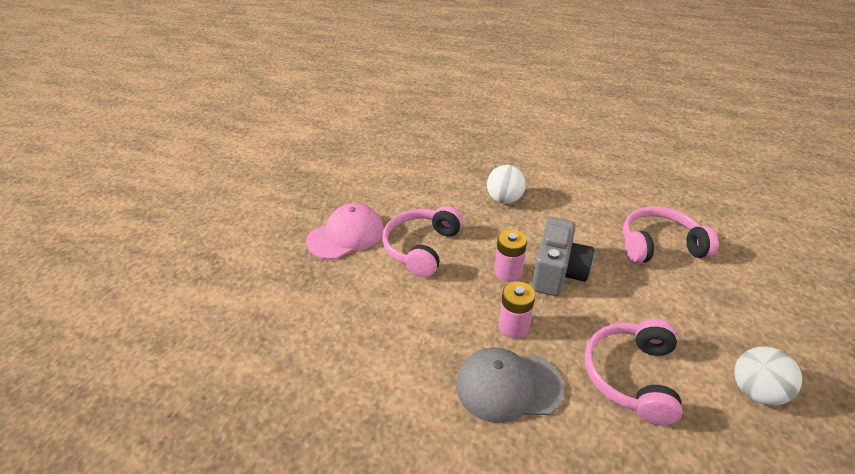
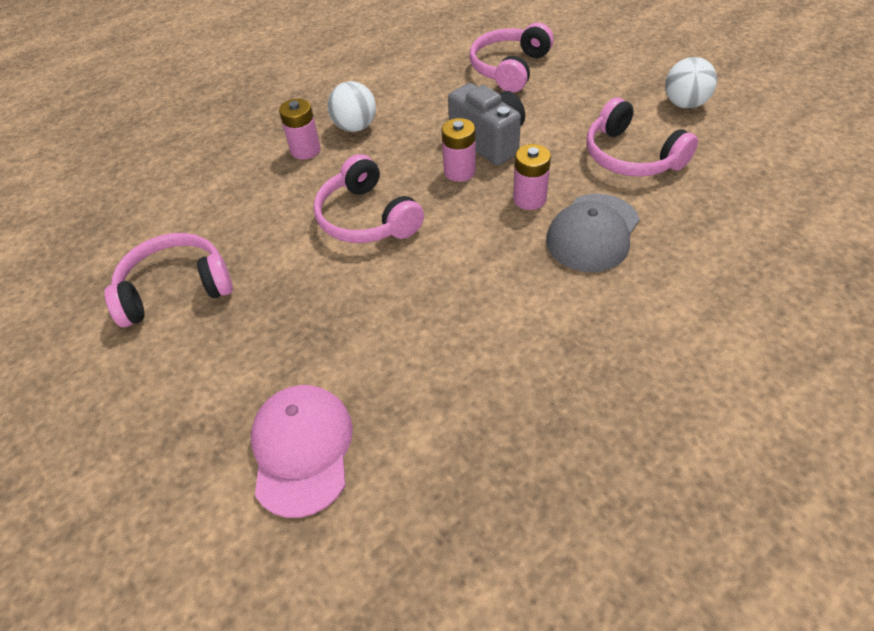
camera: 55 degrees left, 10 degrees up
(307, 201) = (175, 289): none -> pink headphones
(346, 235) = (282, 273): pink cap -> pink cap (302, 449)
(461, 189) = (305, 150): none -> pink battery

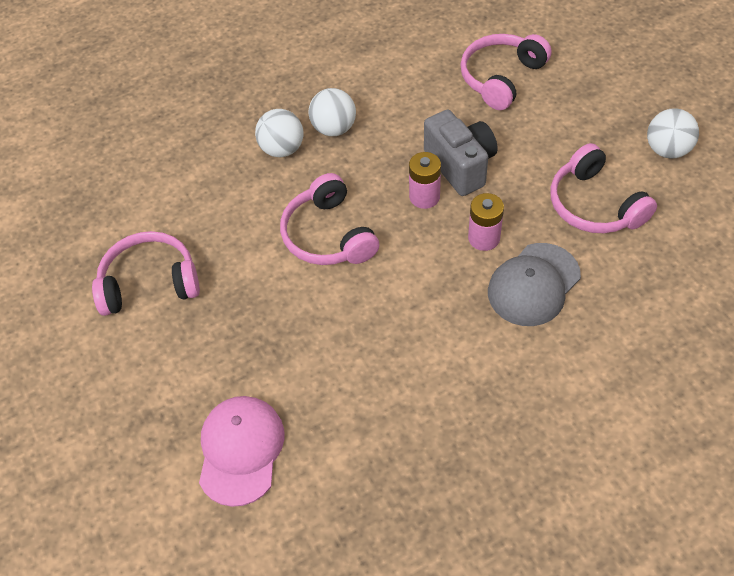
camera: 10 degrees right, 5 degrees up
(305, 150) = (282, 149): pink battery -> white ball

